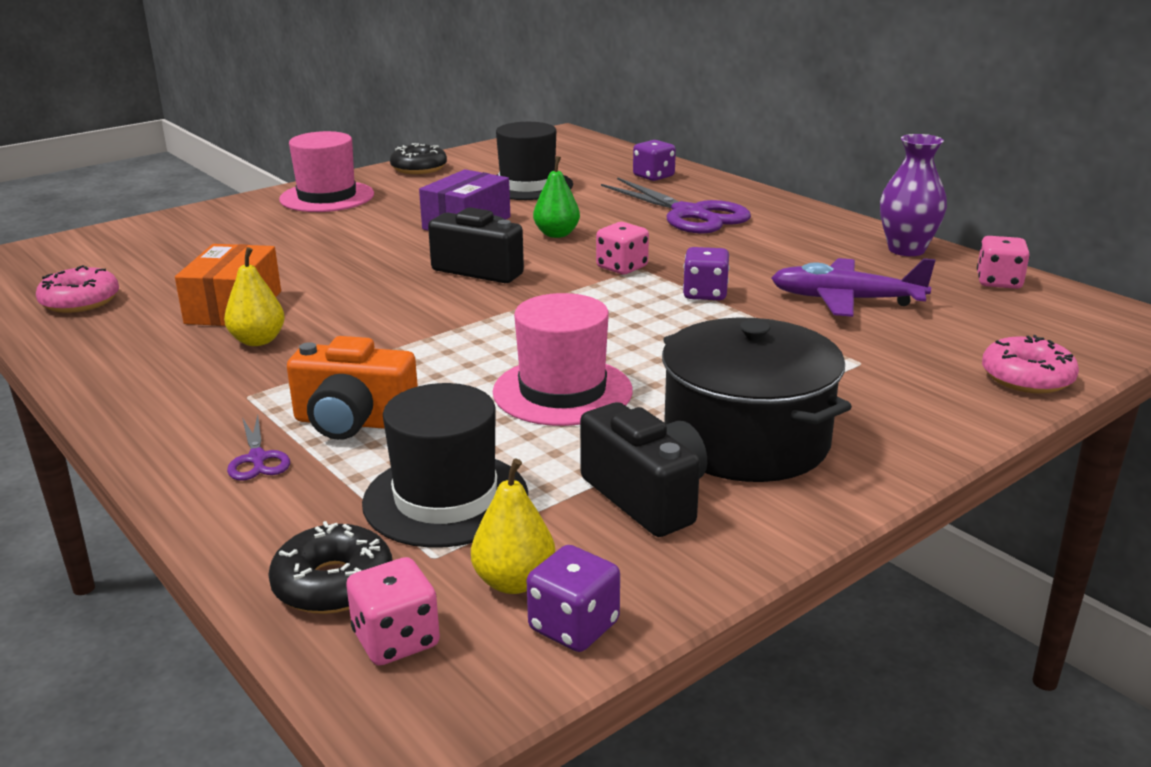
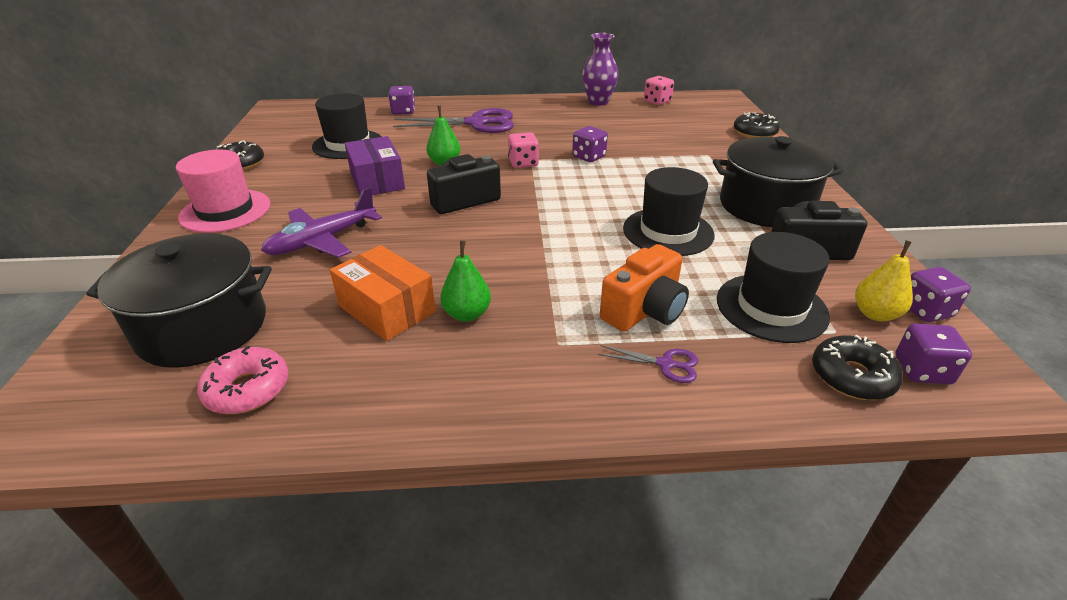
camera: 55 degrees left, 10 degrees up
(146, 258) = (203, 327): none -> black pot
(258, 341) = (467, 314): yellow pear -> green pear
(396, 640) = (922, 370): pink dice -> purple dice
(562, 391) = (668, 231): pink hat -> black hat
(845, 300) = (638, 133): purple plane -> purple plane (322, 240)
(1027, 377) = (754, 133): pink donut -> black donut

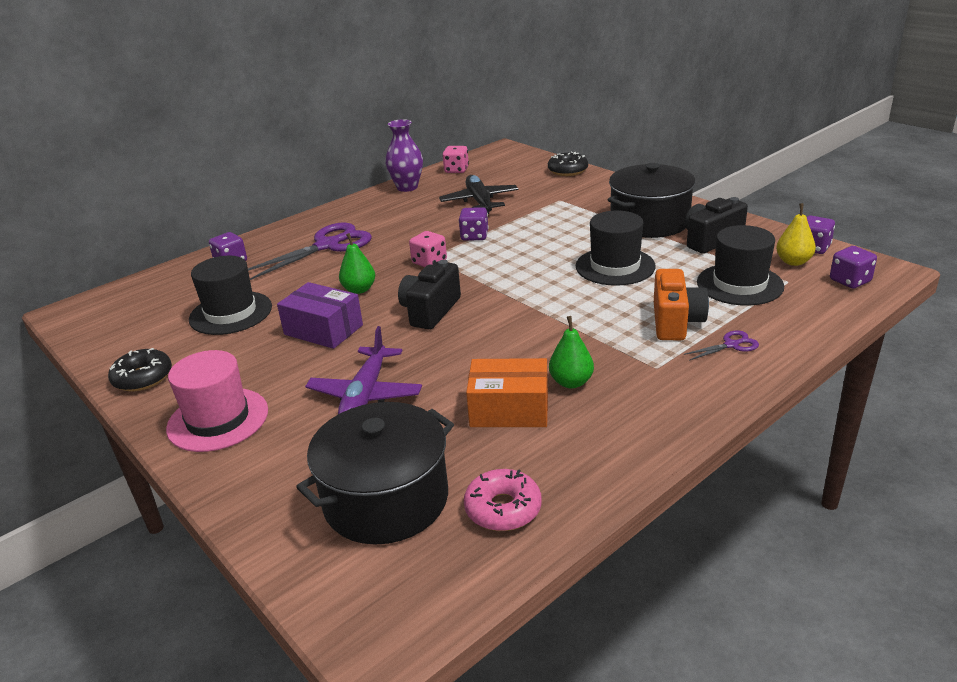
camera: 35 degrees left, 5 degrees down
(636, 132) = (480, 201): none -> black plane
(852, 376) = (825, 301): black donut -> none

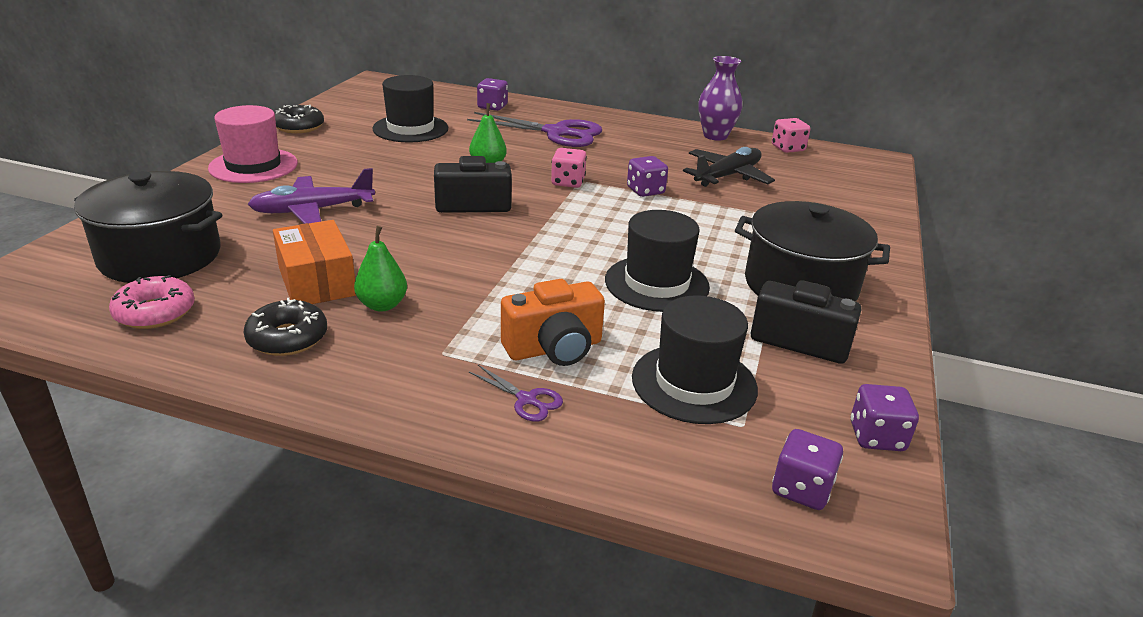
camera: 55 degrees right, 0 degrees up
(323, 330) = (407, 168): purple box -> none
(567, 170) = (875, 206): black donut -> black donut (287, 338)
(793, 262) = (809, 422): yellow pear -> none

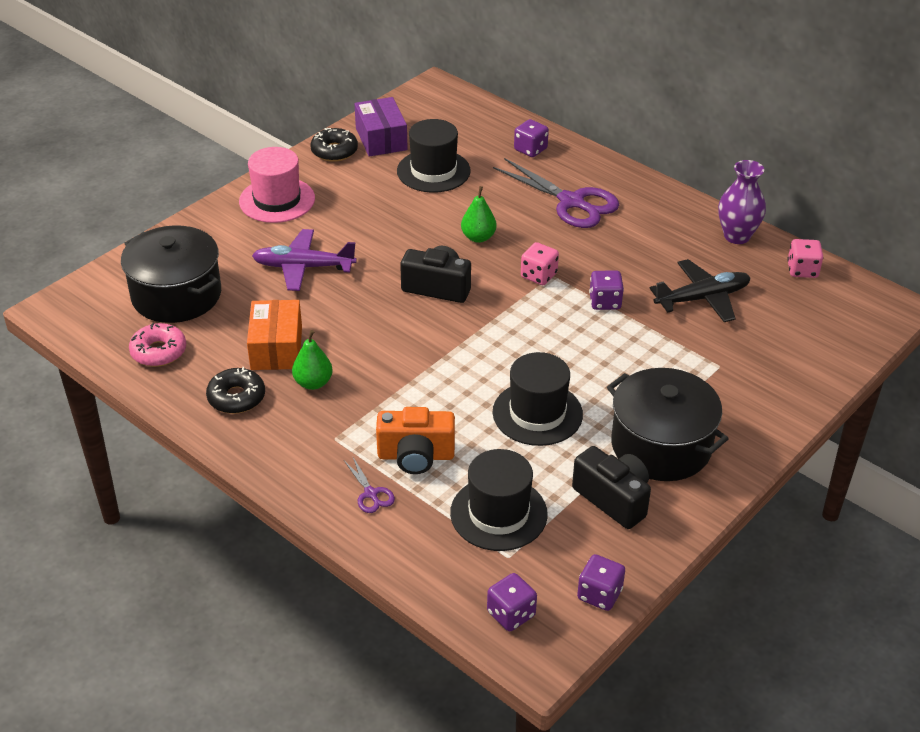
camera: 25 degrees right, 10 degrees up
(343, 115) = (381, 139): none -> purple box

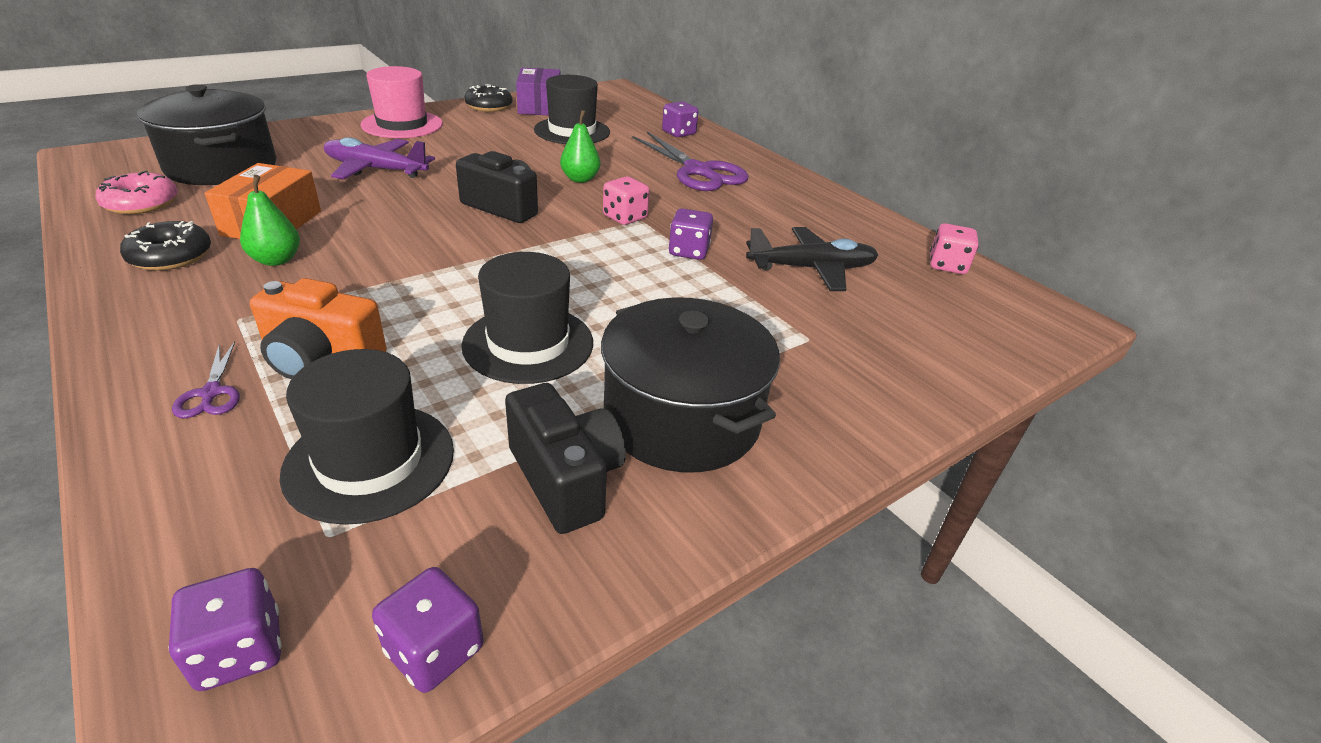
camera: 10 degrees right, 5 degrees down
(737, 236) = (873, 224): purple vase -> none

